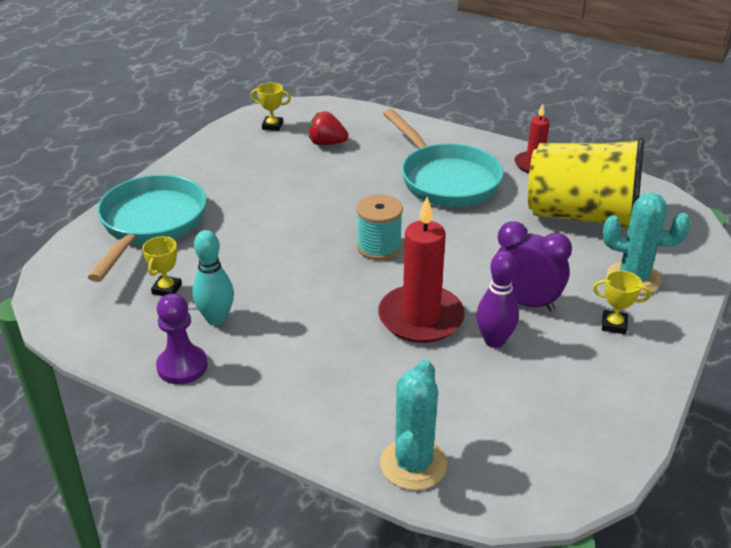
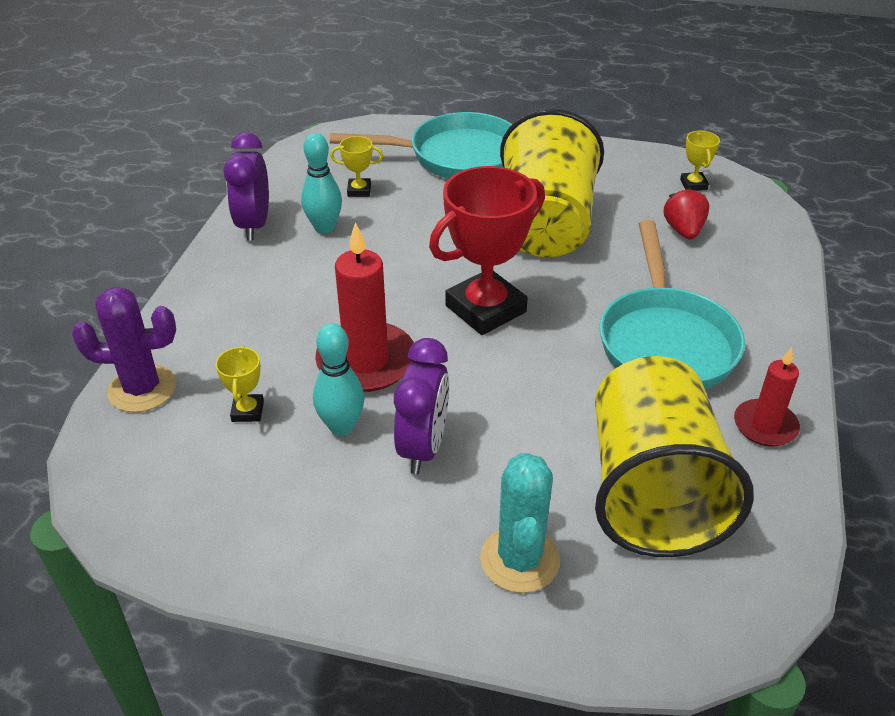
camera: 75 degrees right, 5 degrees up
(182, 366) = (254, 225): purple pawn -> purple clock
(285, 199) = (545, 225): none -> yellow cup
(379, 247) = (485, 309): turquoise spool -> red trophy
(413, 464) = (142, 389): turquoise cactus -> purple cactus
(445, 179) = (665, 341): turquoise pan -> turquoise pan turned 45 degrees counterclockwise
(494, 341) = (341, 426): purple bowling pin -> turquoise bowling pin
(614, 325) = (404, 540): yellow trophy -> yellow trophy (247, 411)

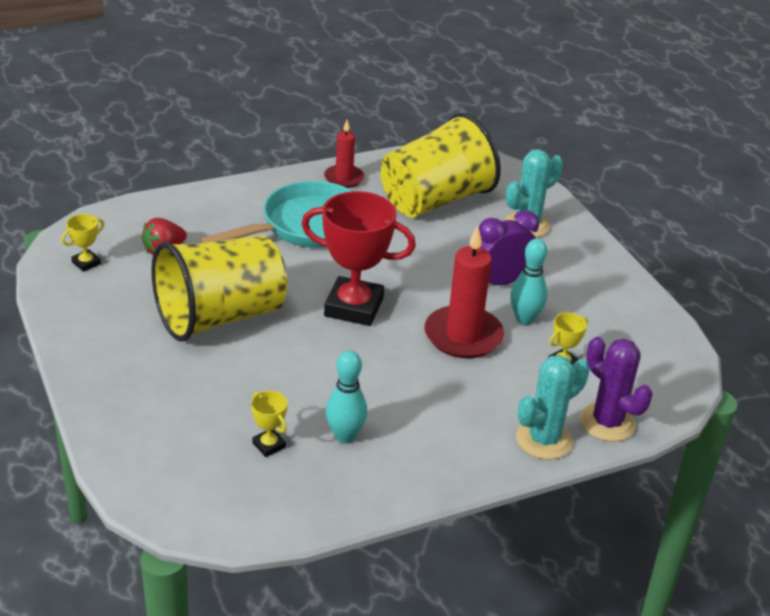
camera: 130 degrees left, 5 degrees down
(180, 333) = (544, 440): none -> turquoise cactus
(254, 225) = (385, 483): purple clock -> none
(456, 157) = (153, 410): turquoise pan -> none

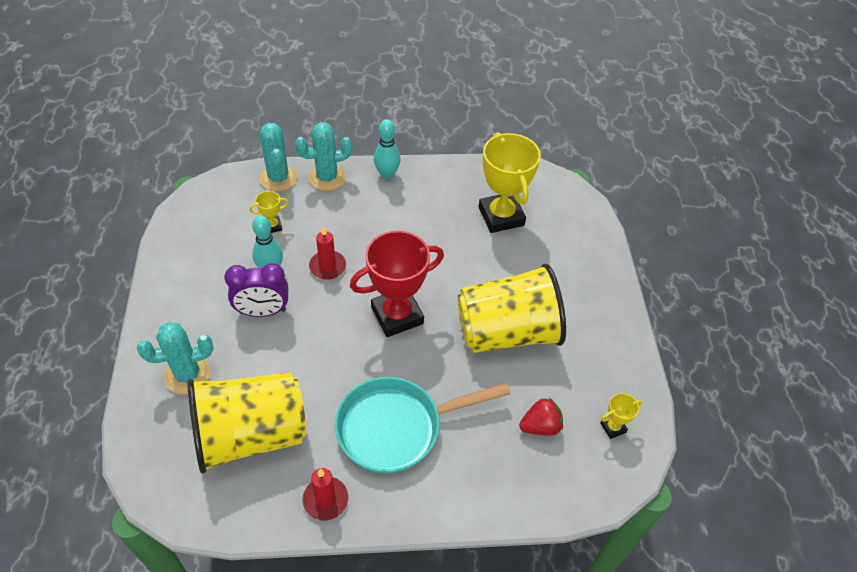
camera: 160 degrees left, 15 degrees up
(269, 445) = (501, 216): yellow trophy -> yellow trophy, size x2.28
(345, 436) = (450, 210): turquoise bowling pin -> turquoise bowling pin (387, 175)
(353, 307) = (397, 315): red trophy -> red trophy turned 60 degrees counterclockwise
(463, 336) = (327, 266): red candle -> red candle, size x0.59
(607, 422) = (278, 178): purple cactus -> turquoise cactus

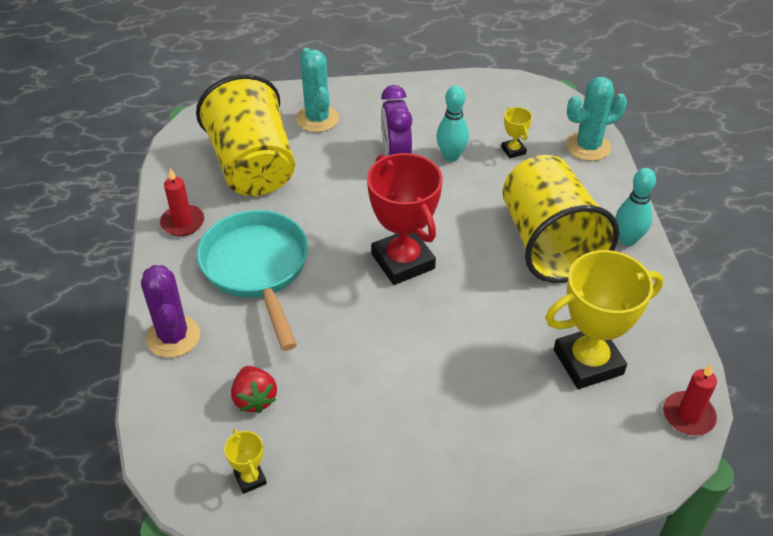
camera: 90 degrees right, 5 degrees down
(327, 178) = (603, 186): turquoise cactus -> none
(327, 266) = (464, 199): red candle -> red candle (688, 415)
(475, 496) = (173, 337): none -> purple cactus
(507, 332) = (389, 367): yellow cup -> yellow cup (548, 244)

